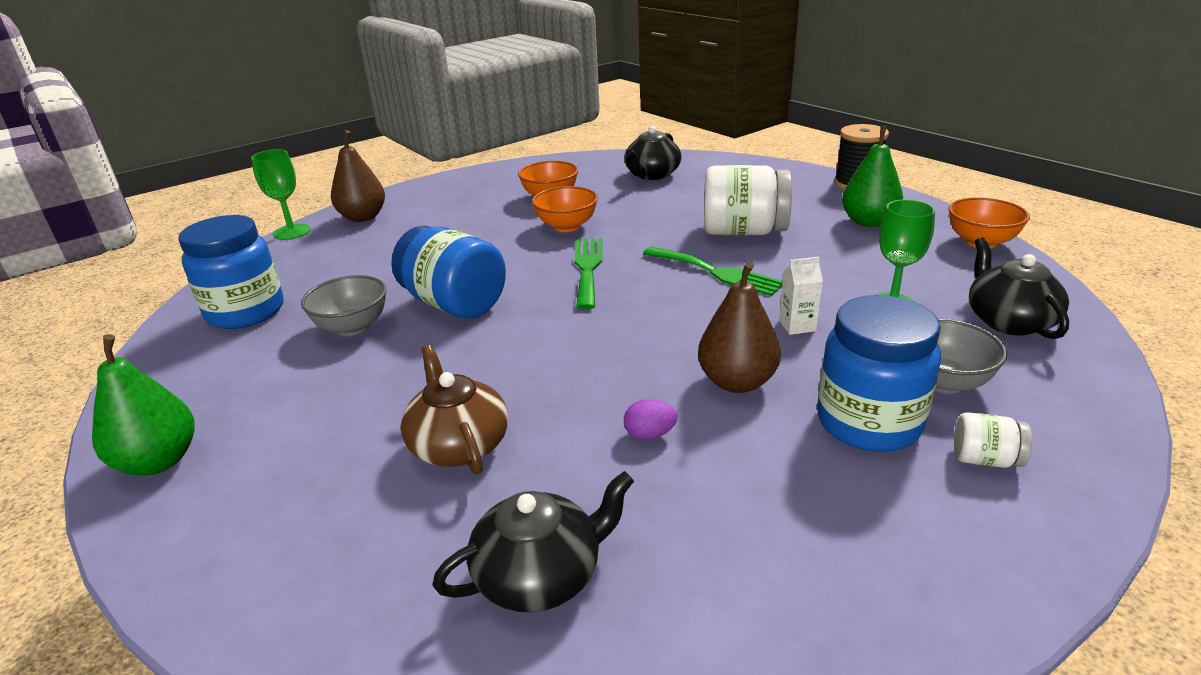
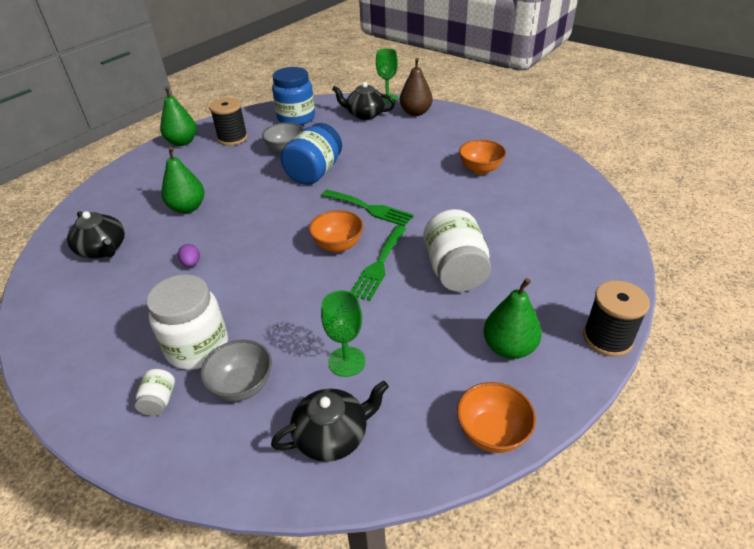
camera: 75 degrees right, 10 degrees up
(233, 387) = (232, 138): none -> black spool
(459, 445) = (187, 208): brown teapot -> green pear
(567, 226) = (432, 187): orange bowl -> orange bowl (338, 245)
(588, 268) = (370, 208): green fork -> green fork turned 45 degrees clockwise
(652, 175) = (554, 207): black teapot -> black teapot (365, 114)
(737, 382) = (239, 289): brown pear -> none
(797, 326) = (308, 311): white carton -> none
(868, 423) = (198, 347): blue jar -> white jar

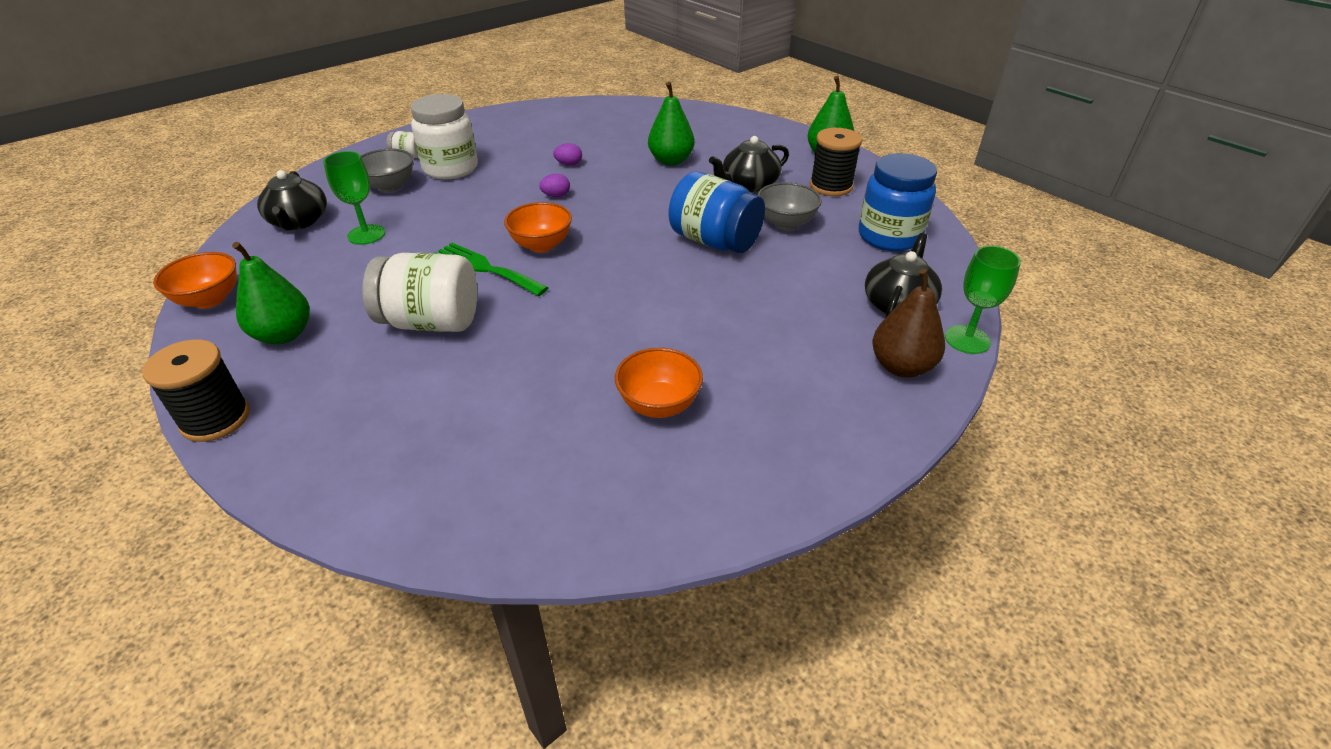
camera: 100 degrees right, 0 degrees up
(103, 249) = (620, 125): black teapot -> black teapot (749, 184)
(255, 257) = (556, 196): none -> purple egg
(370, 208) = (603, 275): green fork -> none

